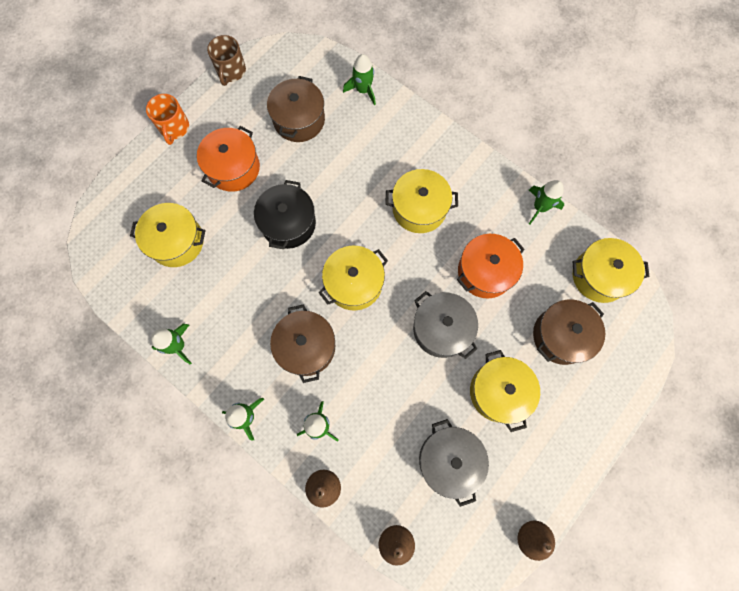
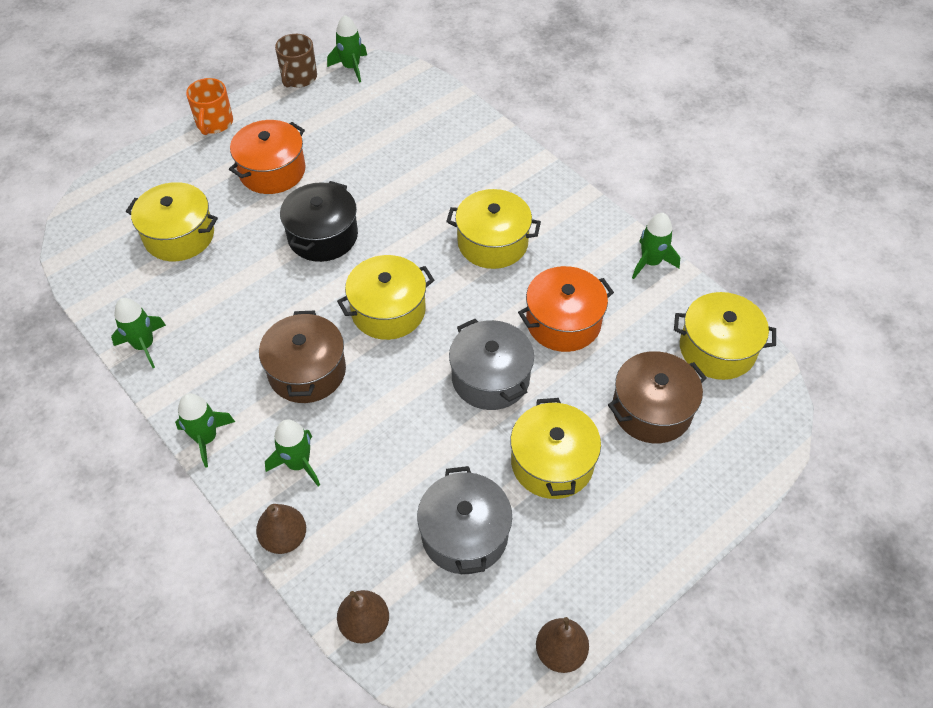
camera: 10 degrees right, 20 degrees down
(299, 120) = (366, 134): brown pot -> none
(363, 90) = (452, 114): green rocket -> green rocket (351, 67)

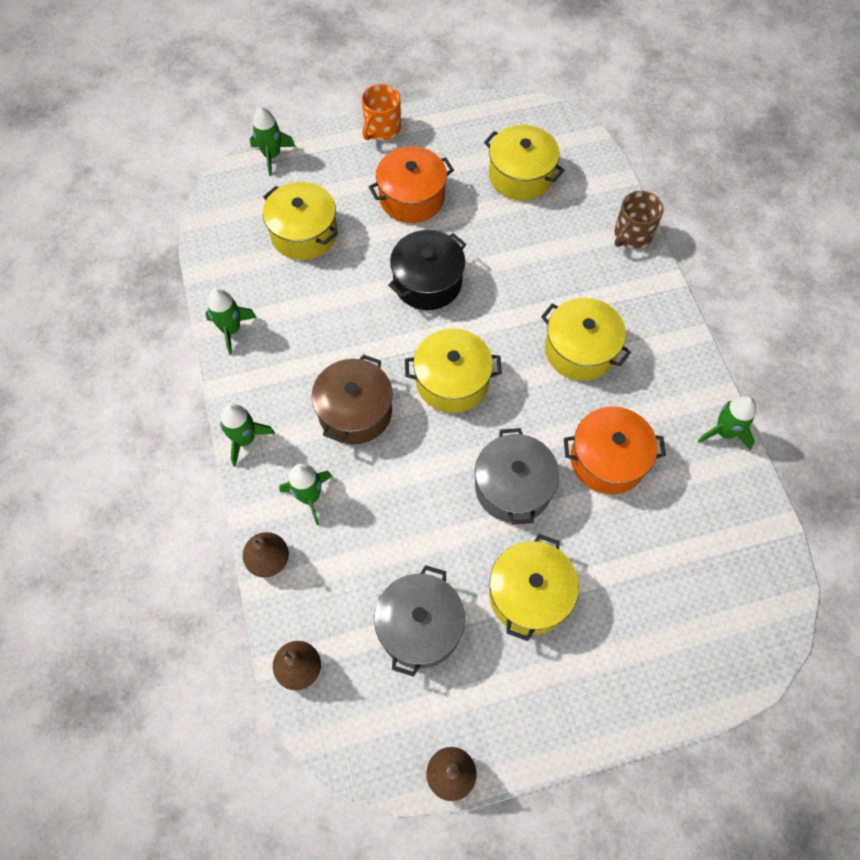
camera: 25 degrees right, 10 degrees up
(298, 78) = (478, 107): brown mug -> brown mug (632, 235)
(351, 67) = (532, 113): green rocket -> green rocket (272, 155)
(651, 410) = (648, 584): brown pot -> none
(717, 349) = (744, 550): yellow pot -> yellow pot (520, 176)

